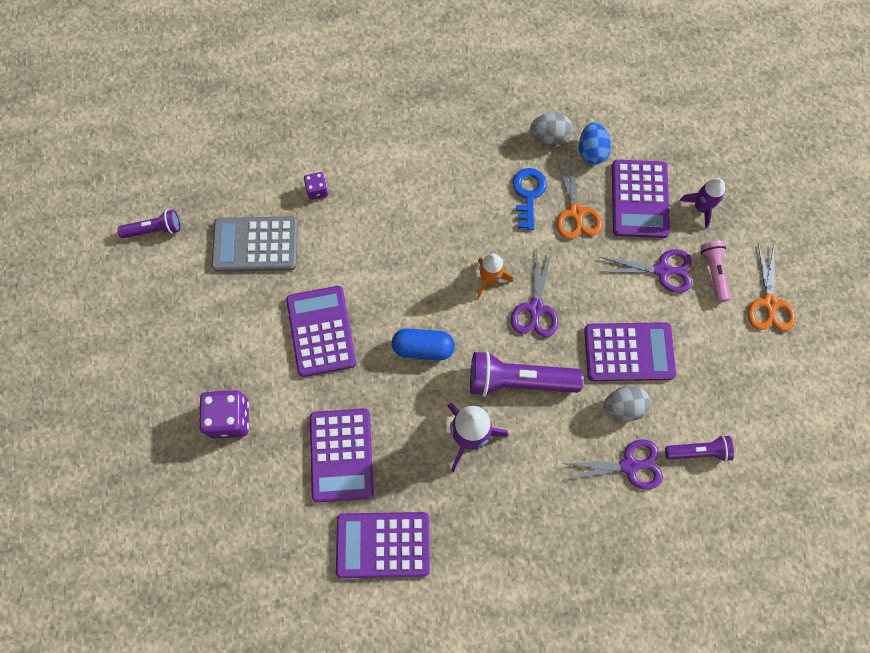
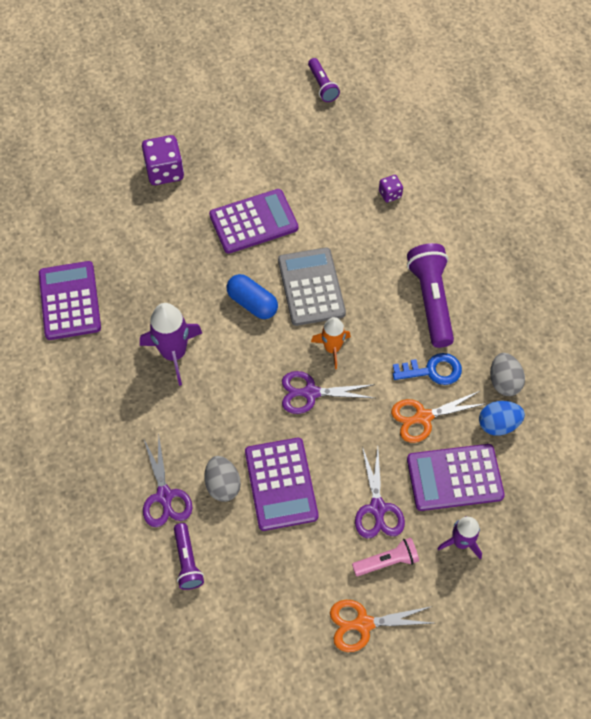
camera: 80 degrees right, 10 degrees down
(255, 244) = (325, 158): grey calculator -> grey calculator (311, 287)
(341, 455) = (144, 257): purple calculator -> none
(423, 348) = (252, 303): blue capsule -> blue capsule turned 45 degrees counterclockwise
(519, 381) = (234, 387): purple flashlight -> purple flashlight (431, 301)

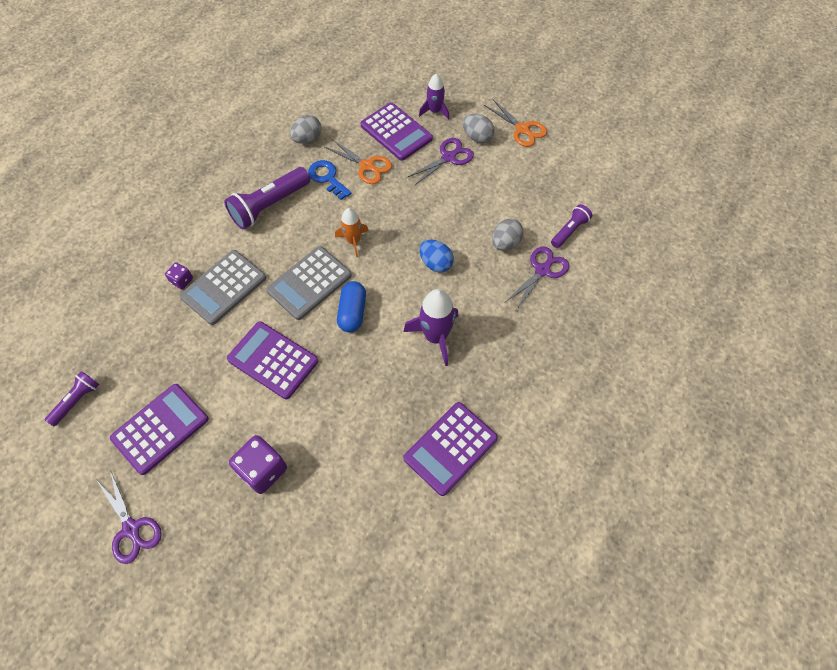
camera: 125 degrees left, 0 degrees up
(281, 484) = (476, 213): purple calculator -> purple calculator (160, 429)
(310, 393) = (398, 234): purple scissors -> purple scissors (131, 529)
(358, 221) = (224, 287): none -> grey calculator
(386, 561) = (477, 137): pink flashlight -> grey egg
(498, 424) = (341, 128): blue egg -> blue egg (435, 263)

